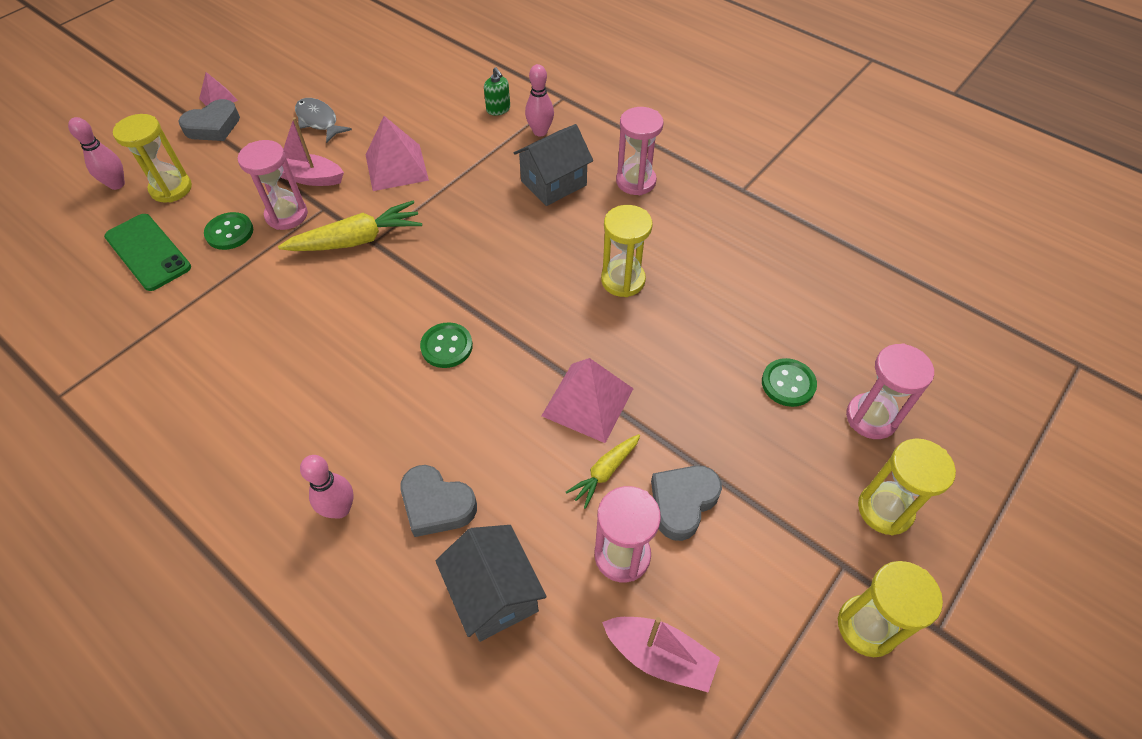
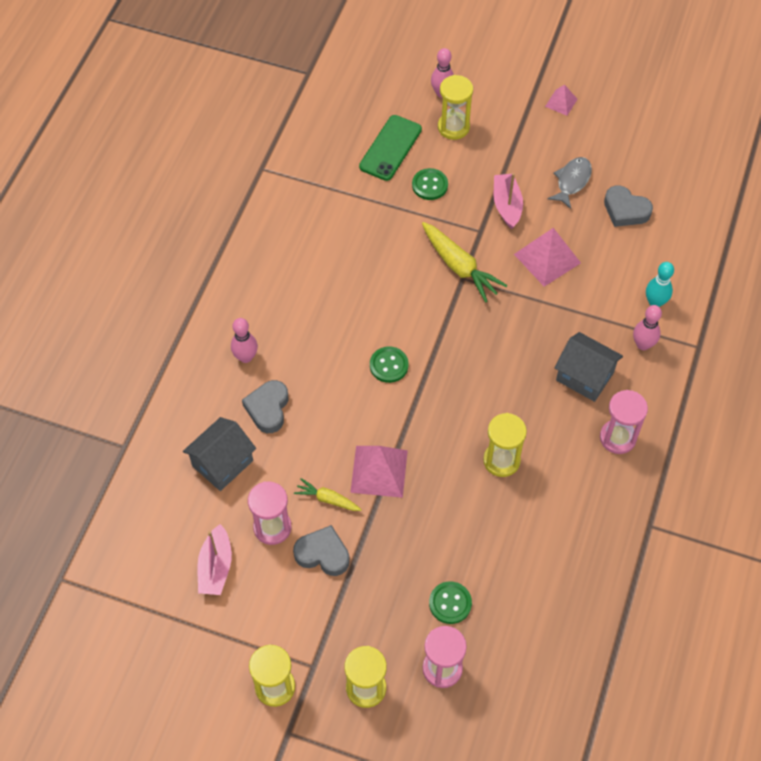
camera: 70 degrees right, 5 degrees up
(213, 126) = (529, 116): grey heart -> grey heart (625, 210)
(286, 215) = (462, 211): pink hourglass -> none
(498, 109) = (655, 302): green soap dispenser -> turquoise bowling pin

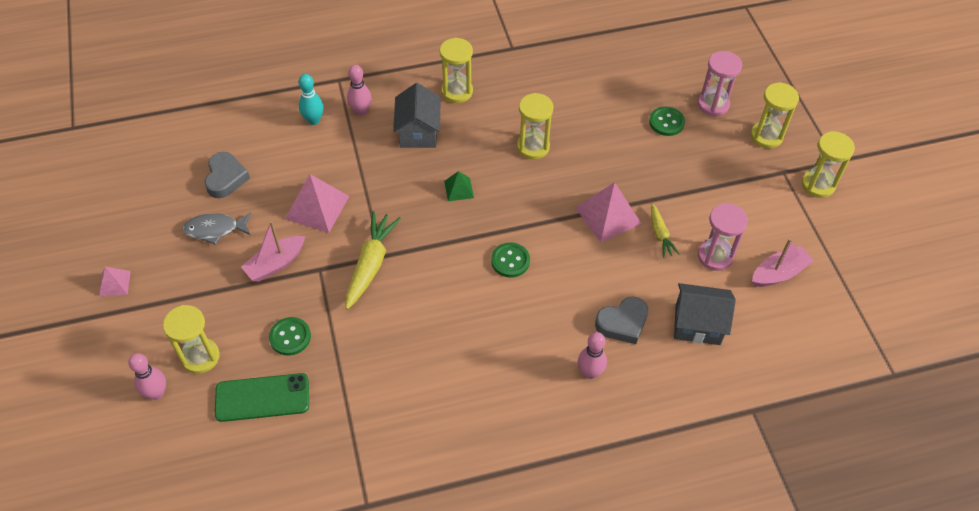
camera: 125 degrees left, 5 degrees down
(323, 554) = (703, 212): grey heart -> none
(493, 371) = (459, 189): none -> green pyramid
(617, 438) = (457, 91): pink hourglass -> yellow hourglass

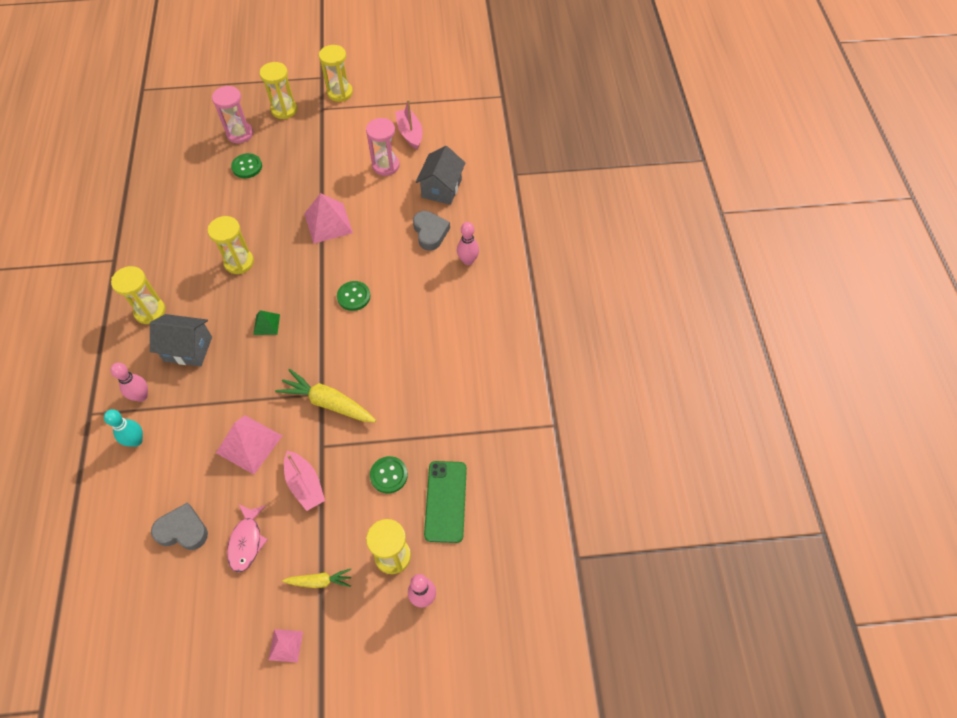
camera: 80 degrees left, 5 degrees up
(215, 229) = (246, 541): grey fish -> pink fish
(660, 234) = (356, 194): yellow carrot -> yellow carrot (320, 581)

